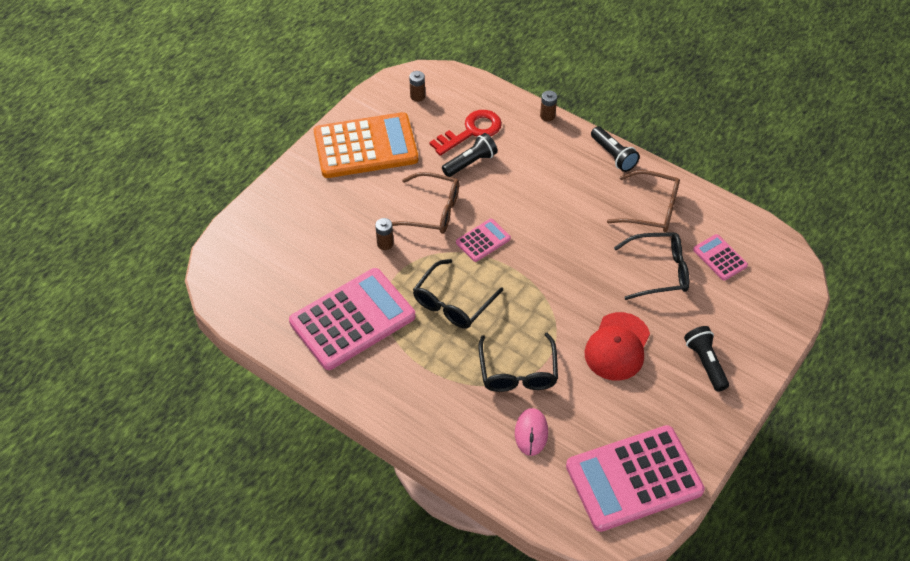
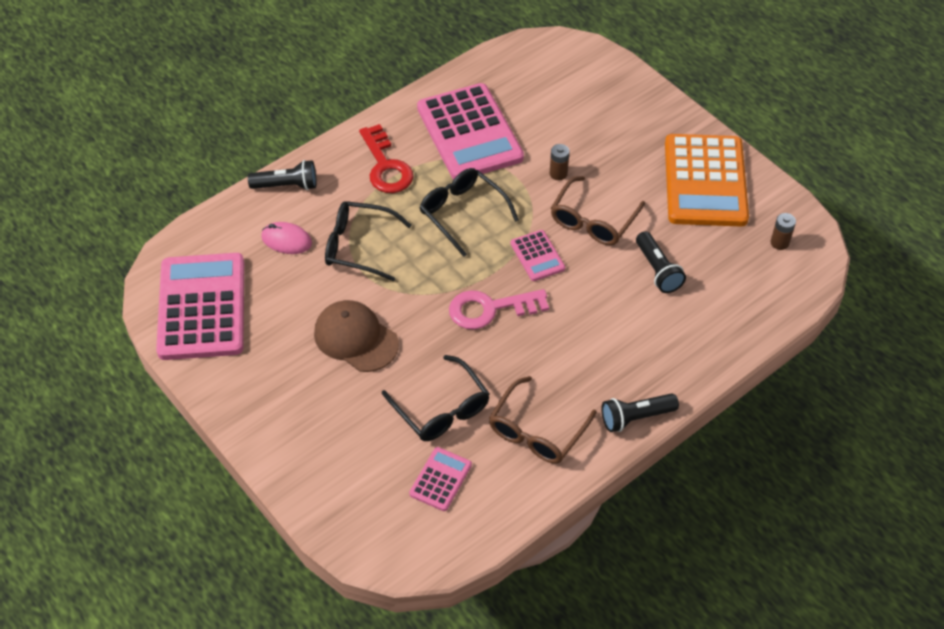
camera: 105 degrees right, 0 degrees up
(471, 131) = (709, 282): red key -> red key (385, 166)
(547, 116) = (720, 365): brown battery -> none
(550, 261) = (490, 309): none -> pink key
(617, 347) = (356, 338): red cap -> brown cap
(659, 271) = (441, 409): black glasses -> black glasses turned 45 degrees counterclockwise
(705, 363) = (303, 413): black flashlight -> black flashlight (287, 185)
(720, 258) = (440, 479): pink calculator -> pink calculator turned 45 degrees counterclockwise

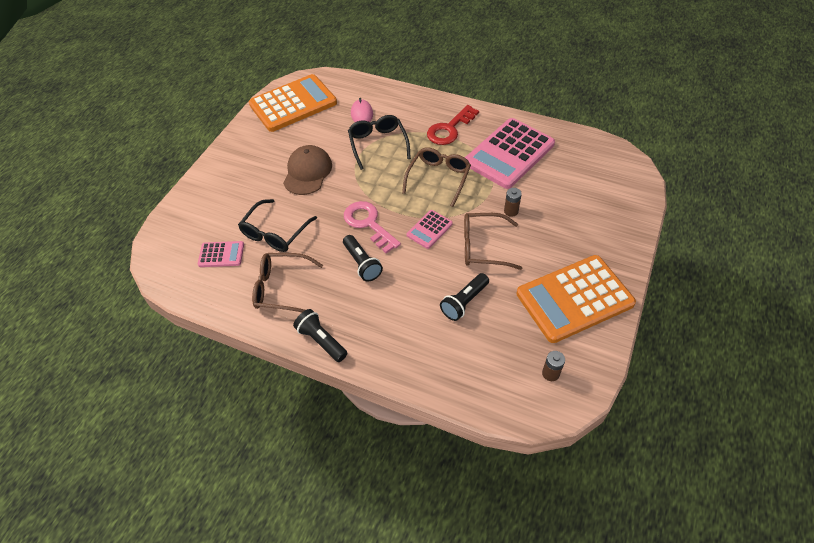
camera: 65 degrees right, 0 degrees up
(202, 307) = (293, 104): pink calculator -> orange calculator
(287, 185) = (402, 97): black flashlight -> black flashlight (362, 263)
(462, 213) = (438, 178): black glasses -> brown glasses

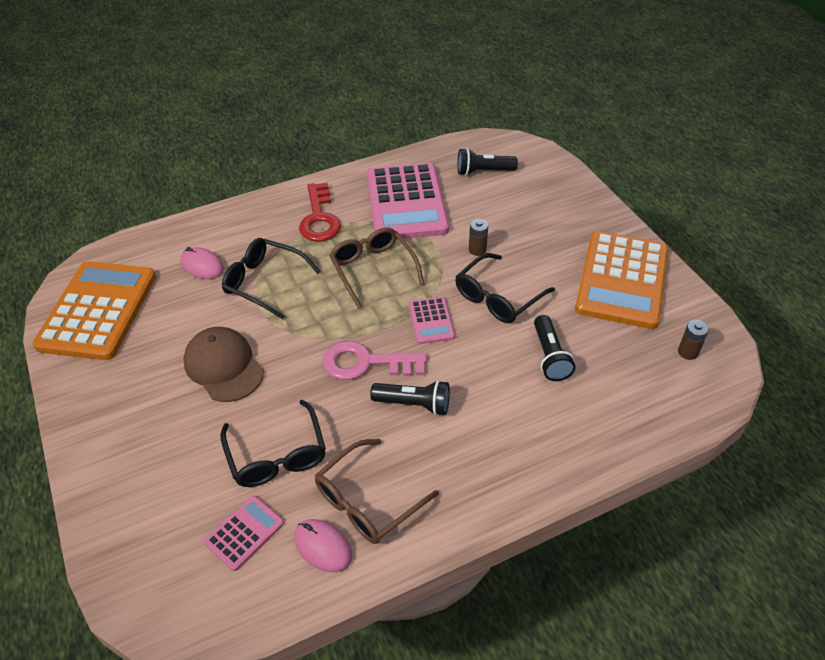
camera: 50 degrees left, 5 degrees down
(240, 290) = (323, 547): none -> pink mouse
(321, 340) = (481, 509): black flashlight -> black flashlight (483, 171)
(483, 246) = (497, 297): brown glasses -> black glasses

